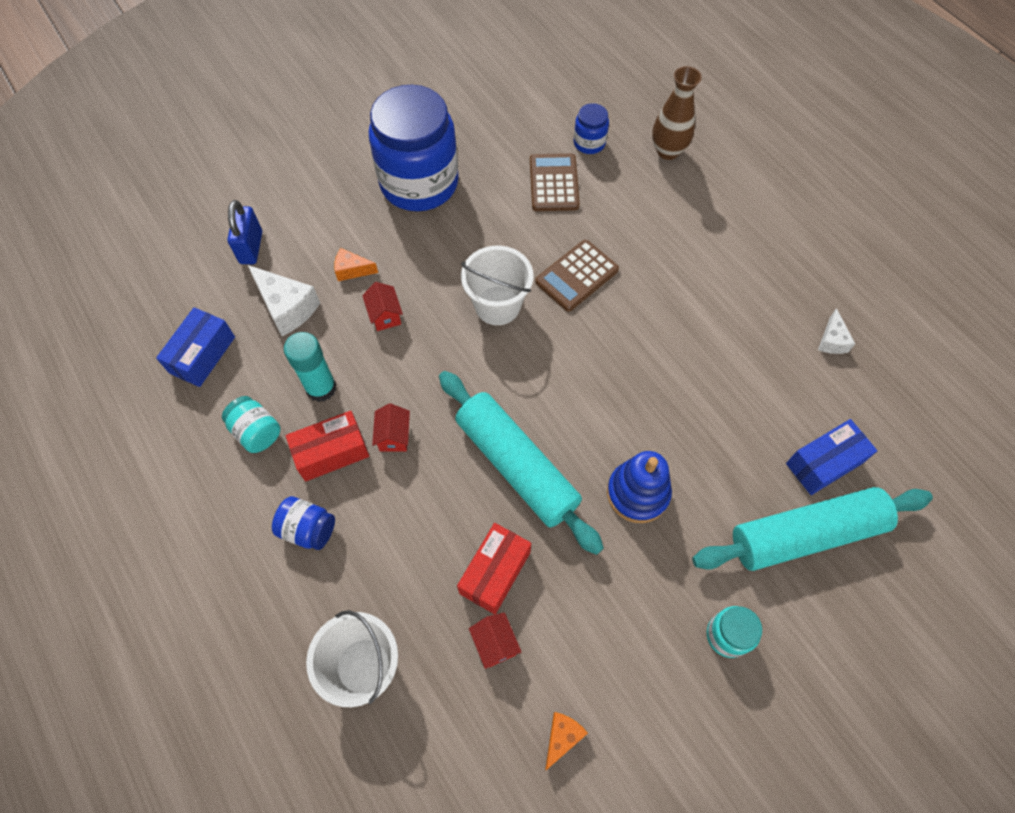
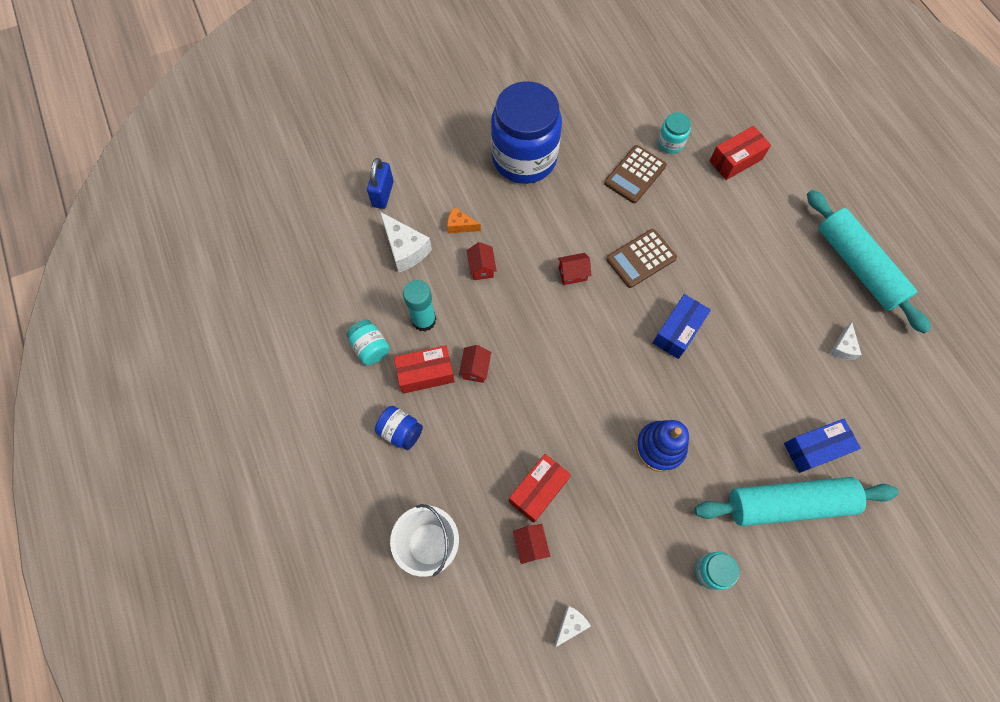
camera: 10 degrees right, 5 degrees up
(202, 355) = (335, 278): blue box -> blue box (678, 331)
(497, 305) = (572, 274): white bucket -> red house
(517, 465) = (568, 408): turquoise rolling pin -> turquoise rolling pin (858, 266)
(554, 183) = (635, 175): brown calculator -> brown calculator turned 150 degrees counterclockwise
(562, 737) = (570, 624): orange cheese -> white cheese
(589, 143) = (670, 143): blue jar -> turquoise jar
(668, 151) = (735, 160): brown vase -> red box

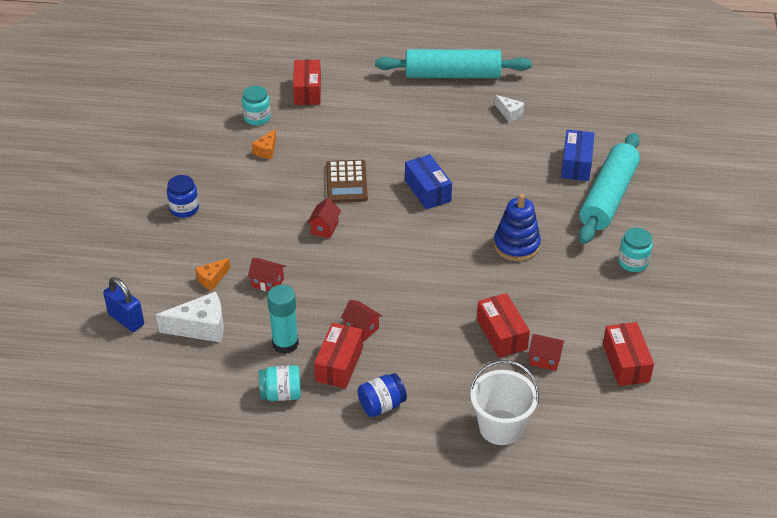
camera: 60 degrees left, 25 degrees down
(524, 158) = (184, 209): blue jar -> blue jar, size x0.42
(570, 624) = (625, 363): white cheese -> red box
(635, 175) = (266, 150): brown calculator -> orange cheese

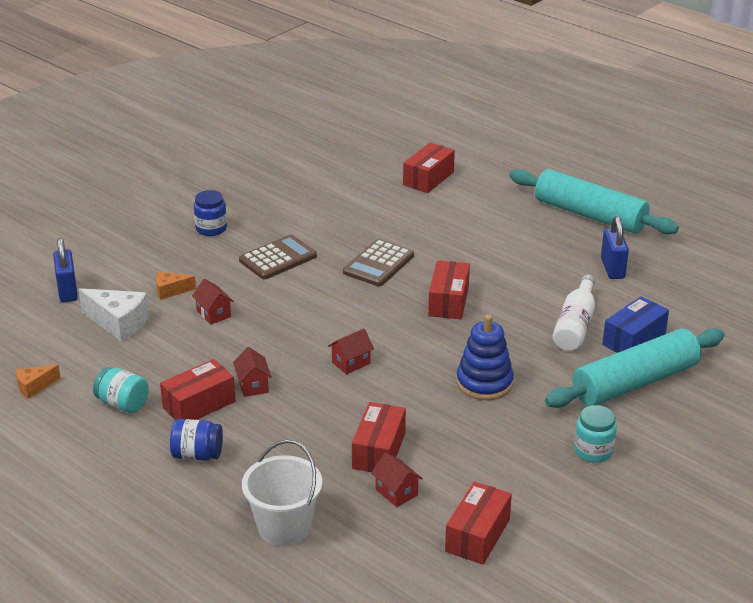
camera: 35 degrees right, 10 degrees down
(257, 118) = (356, 183): turquoise jar -> none
(266, 150) = (335, 211): orange cheese -> orange cheese (34, 387)
(266, 211) = (278, 258): none -> brown calculator
(285, 344) = (172, 367): turquoise glue stick -> none
(324, 228) = (314, 292): red house -> red house (351, 363)
(427, 191) = (448, 301): blue box -> red box
(509, 113) = (612, 268): white cheese -> blue padlock
(529, 170) = (575, 325): none -> white bottle

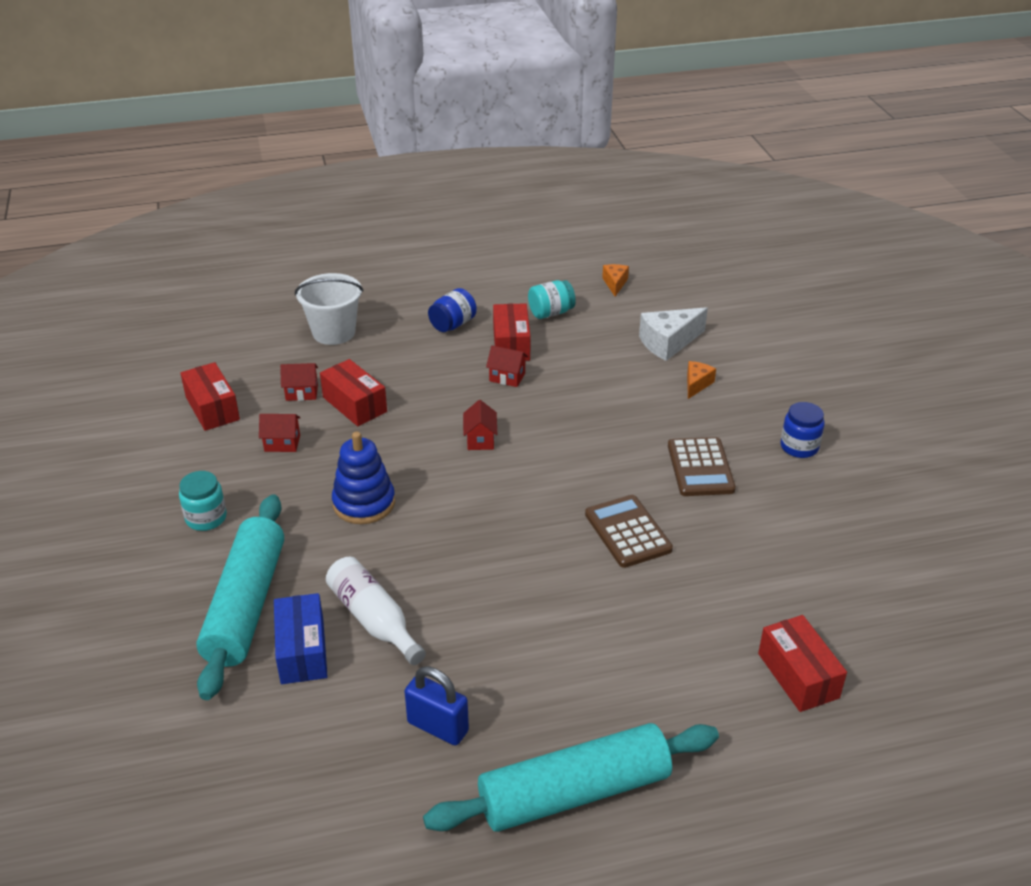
camera: 125 degrees right, 5 degrees up
(68, 291) = (746, 333): blue padlock -> none
(214, 314) = (635, 394): red house -> red house (282, 443)
(448, 301) = (511, 548): red box -> none

